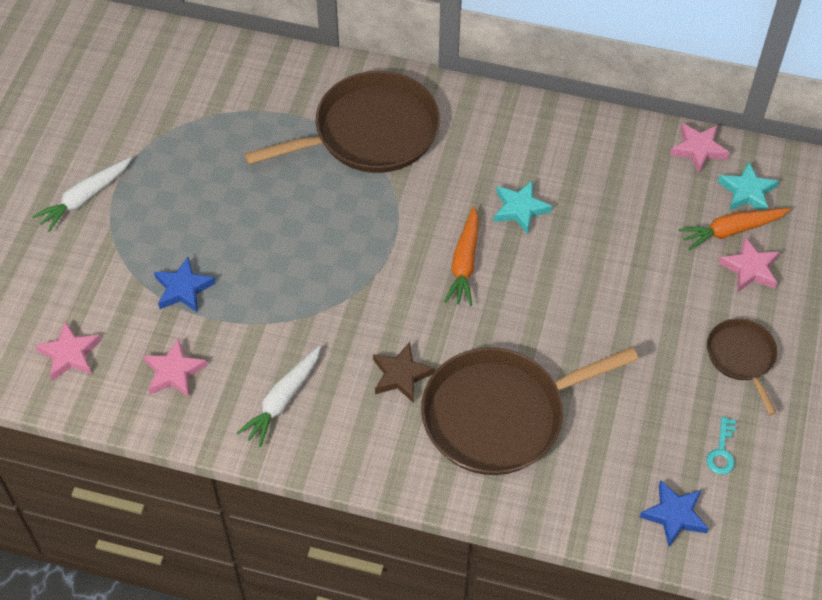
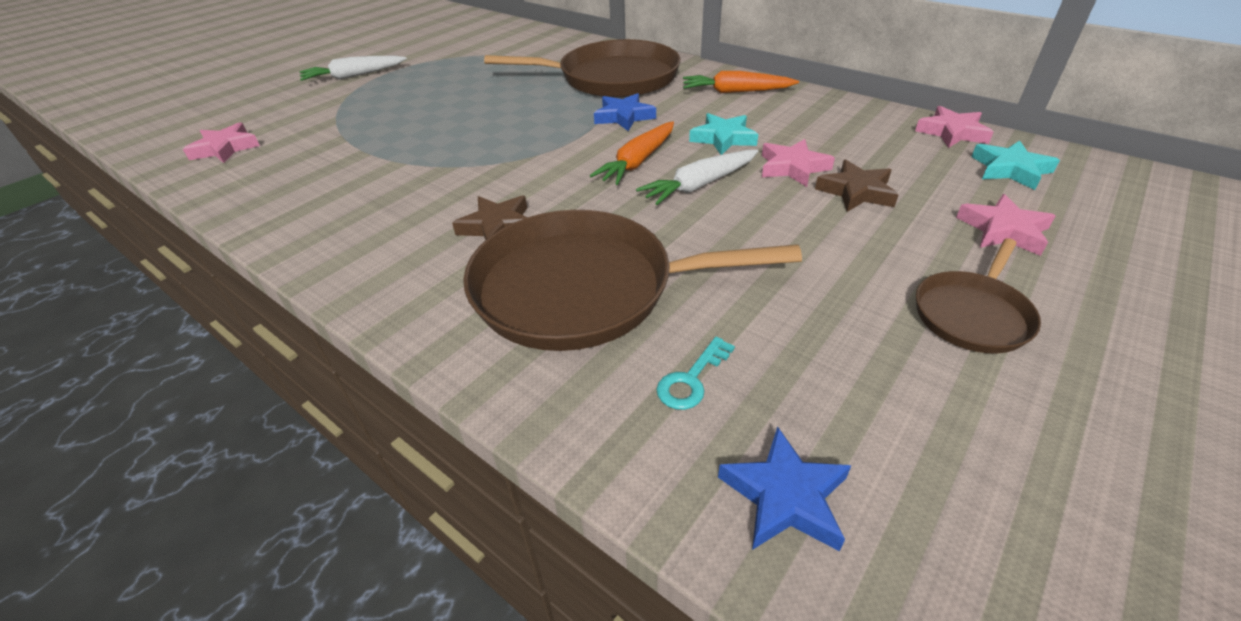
camera: 25 degrees right, 15 degrees down
(174, 372) = (289, 176): pink star -> pink star (792, 167)
(183, 289) = (363, 130): blue star -> blue star (624, 117)
(282, 400) = (359, 217): white carrot -> white carrot (699, 185)
(645, 253) = (856, 192): none -> brown star
(721, 451) = (908, 424): turquoise key -> turquoise key (691, 379)
(731, 230) = (982, 195): orange carrot -> orange carrot (736, 92)
(741, 357) = (972, 314): brown pan -> brown pan turned 150 degrees counterclockwise

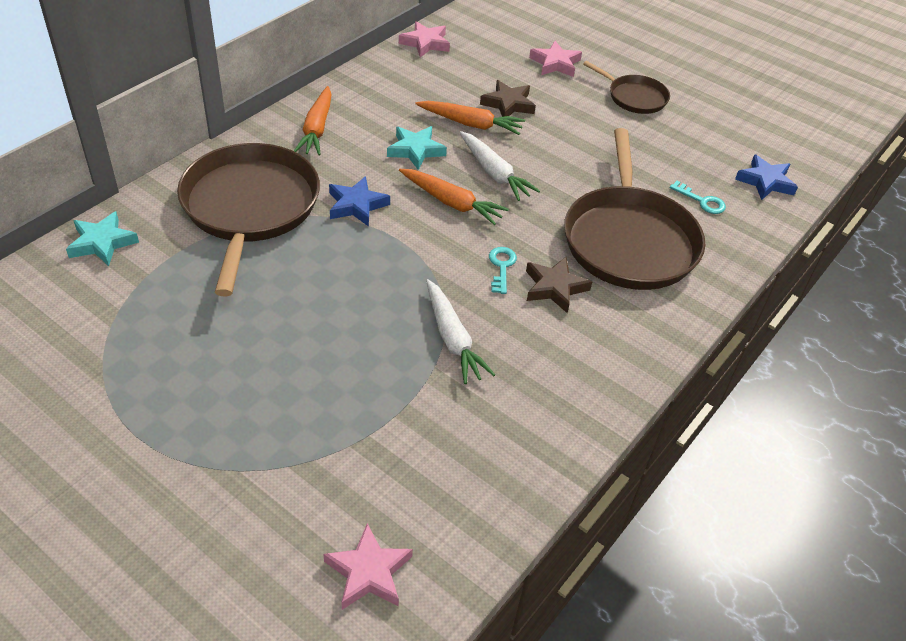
camera: 95 degrees left, 5 degrees up
(354, 76) = (135, 479): white carrot -> white carrot (452, 339)
(534, 193) = (501, 267): none -> turquoise key
(792, 167) = (471, 124): pink star -> orange carrot
(1010, 170) = (483, 38): turquoise star -> turquoise star (102, 243)

